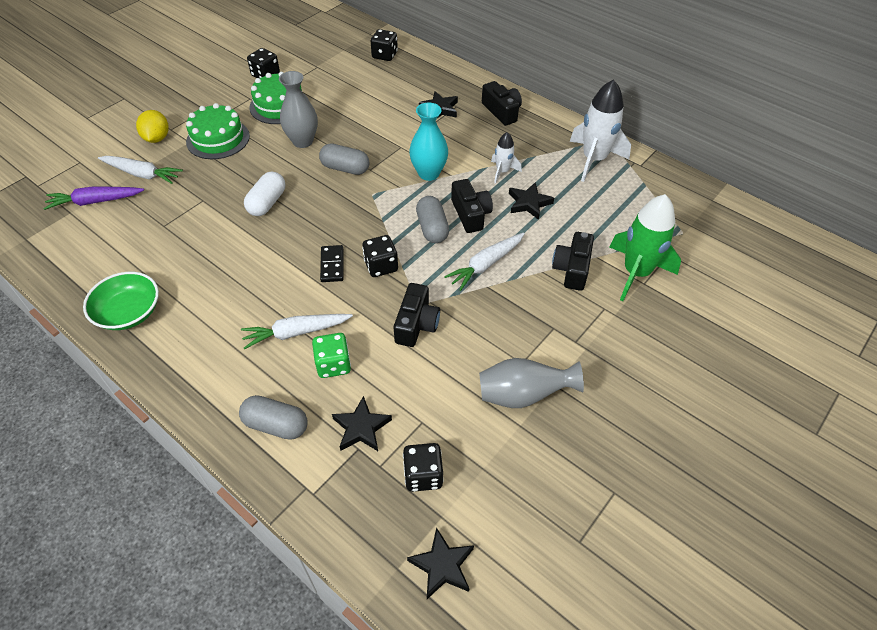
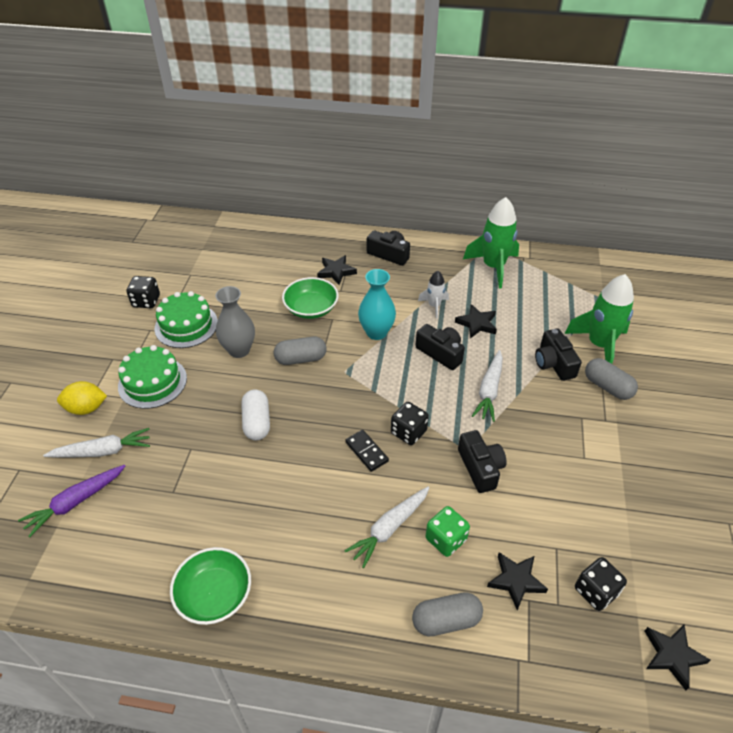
camera: 30 degrees left, 5 degrees down
(157, 138) = (86, 408): yellow lemon -> yellow lemon turned 60 degrees counterclockwise
(384, 55) = (245, 241): black dice -> none
(390, 131) = (311, 308): none -> green bowl
(432, 228) = (421, 379): grey capsule -> grey capsule (607, 387)
(523, 395) = (607, 483): grey vase -> none
(593, 160) = (493, 267): white rocket -> green rocket

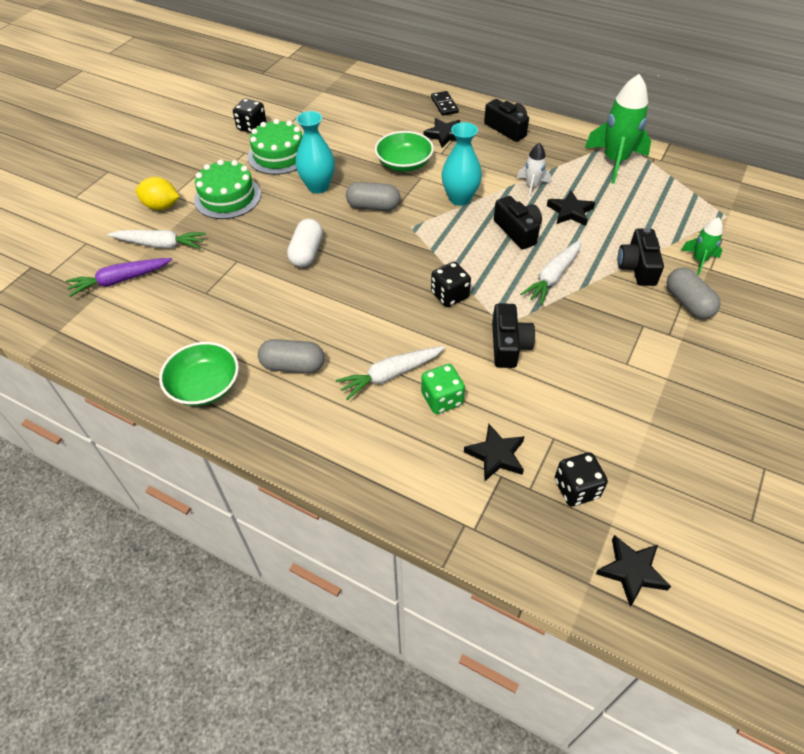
camera: 20 degrees right, 5 degrees up
(239, 350) = (318, 186): grey vase -> turquoise vase
(366, 451) = (400, 302): black domino -> black domino (444, 105)
(446, 620) = (408, 469): grey capsule -> grey capsule (293, 365)
(599, 345) = (699, 260): green rocket -> green rocket, size x0.52

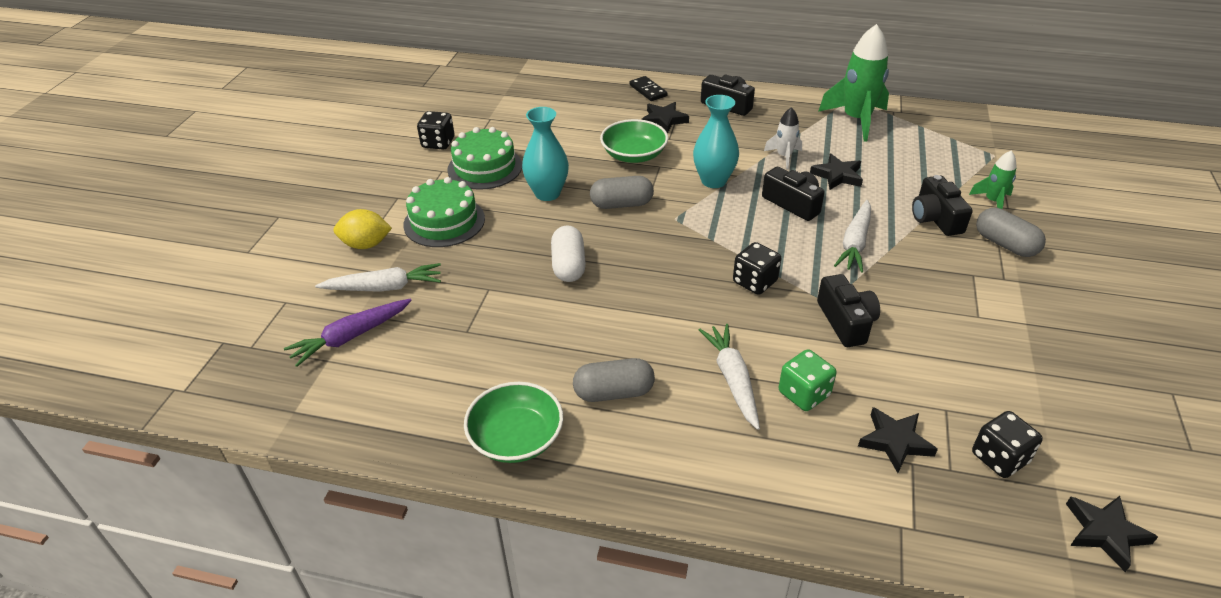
camera: 15 degrees left, 10 degrees down
(390, 375) = (732, 379): white carrot -> white carrot turned 120 degrees clockwise

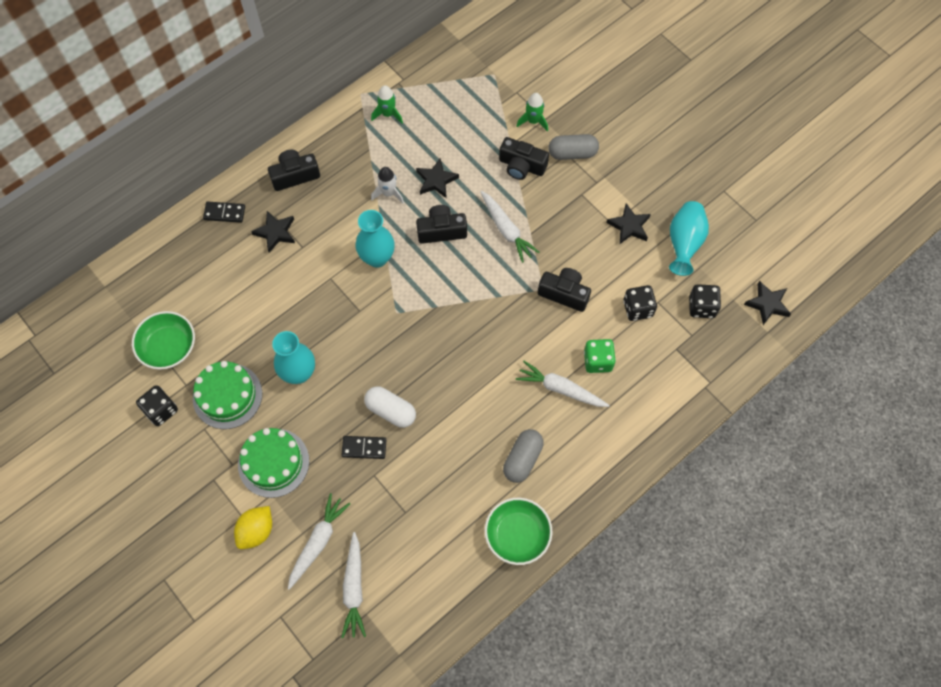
camera: 55 degrees left, 25 degrees up
(351, 337) = (354, 588): purple carrot -> white carrot
(512, 268) = (364, 448): none -> black domino
(621, 204) = (353, 334): grey capsule -> none
(634, 155) = (302, 285): green bowl -> green bowl (168, 347)
(754, 282) = (494, 314): black dice -> black dice (637, 309)
(856, 120) = (388, 114): green rocket -> green rocket, size x0.52
(895, 442) = (659, 345): black star -> black star (629, 226)
(1050, 393) = (684, 244): none -> turquoise vase

